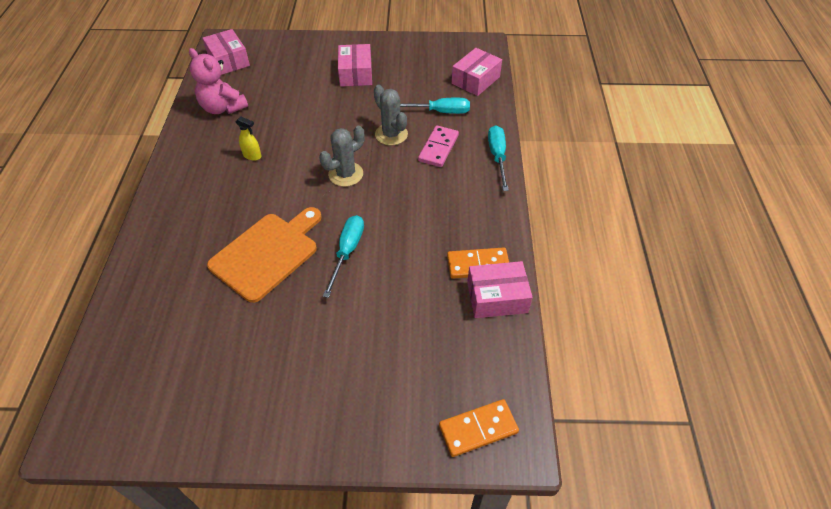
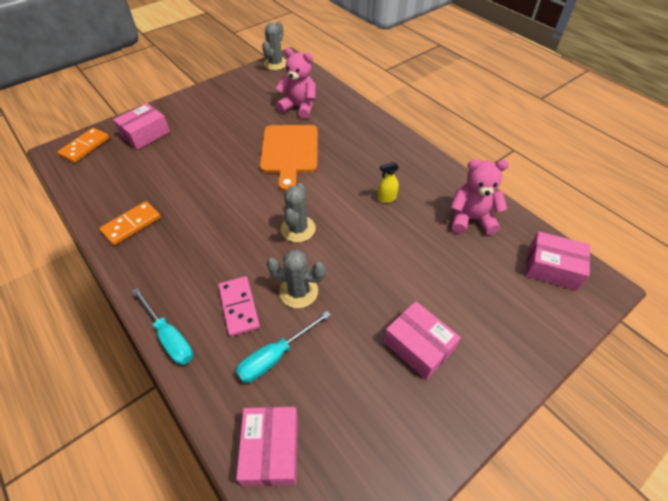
camera: 140 degrees right, 0 degrees up
(96, 436) = (275, 64): none -> grey cactus
(182, 313) = (299, 107): none -> pink teddy bear
(347, 252) = (238, 180): turquoise screwdriver -> none
(497, 297) = (105, 212): pink box -> pink box (145, 134)

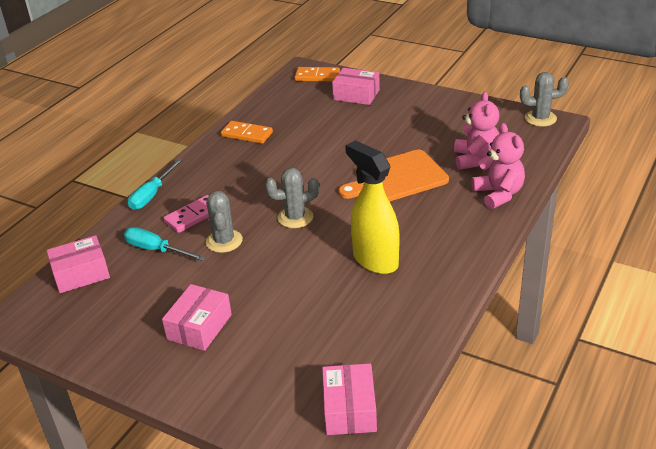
camera: 70 degrees right, 15 degrees down
(386, 198) = (375, 260): yellow spray bottle -> yellow spray bottle, size x2.41
(470, 219) = (385, 329): pink teddy bear -> pink teddy bear (498, 194)

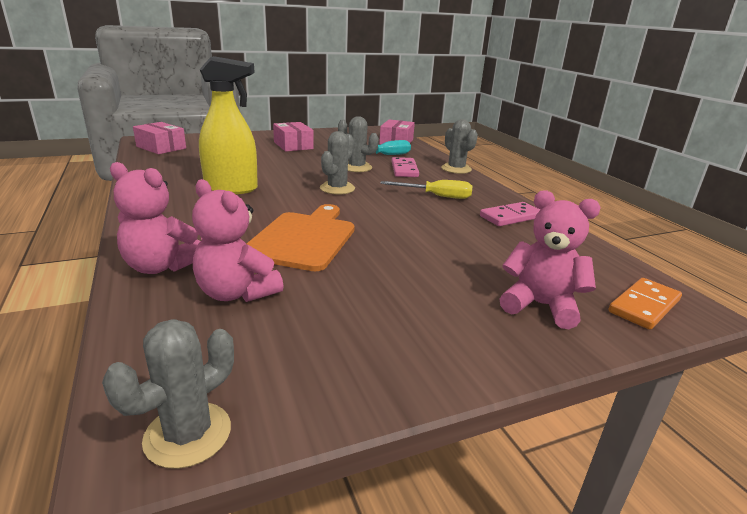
camera: 125 degrees right, 10 degrees down
(152, 195) = (456, 169): turquoise screwdriver -> grey cactus
(245, 172) = (436, 196): none -> yellow screwdriver
(247, 134) = (510, 217): orange domino -> pink domino
(356, 95) = (540, 305): pink box -> pink teddy bear

